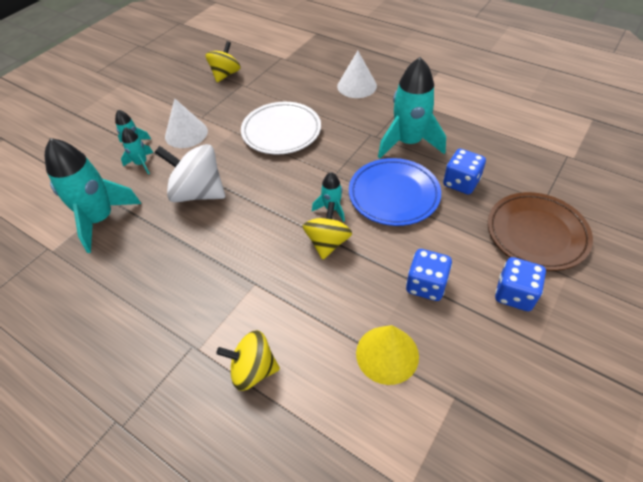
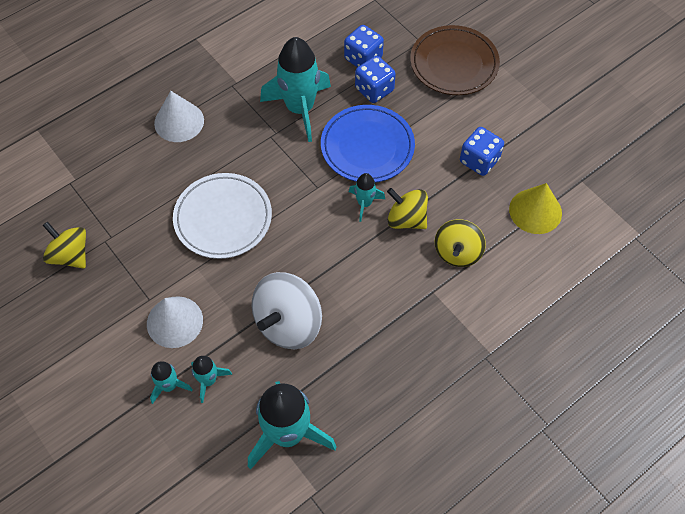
camera: 75 degrees left, 10 degrees up
(253, 369) = (522, 312): yellow spinning top -> yellow spinning top (457, 252)
(514, 294) = (507, 106): blue dice -> blue dice (363, 58)

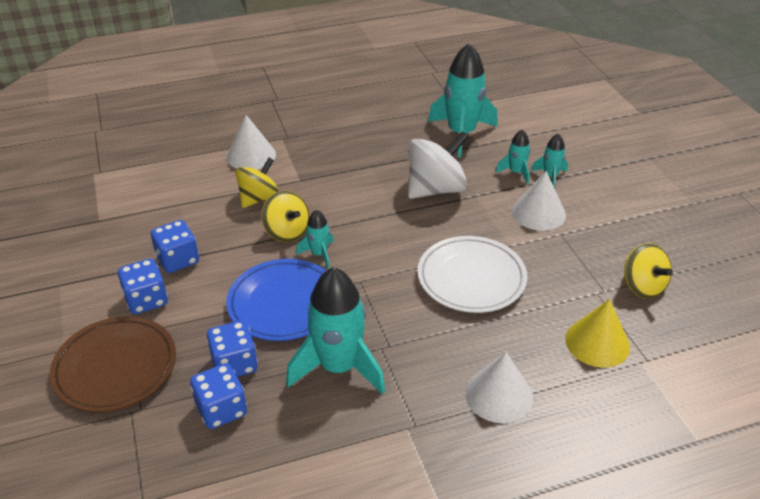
camera: 160 degrees left, 20 degrees down
(474, 118) = (146, 300): none -> blue dice
(504, 312) = (251, 155): none -> white cone
(535, 211) = (164, 209): yellow cone -> yellow cone (597, 342)

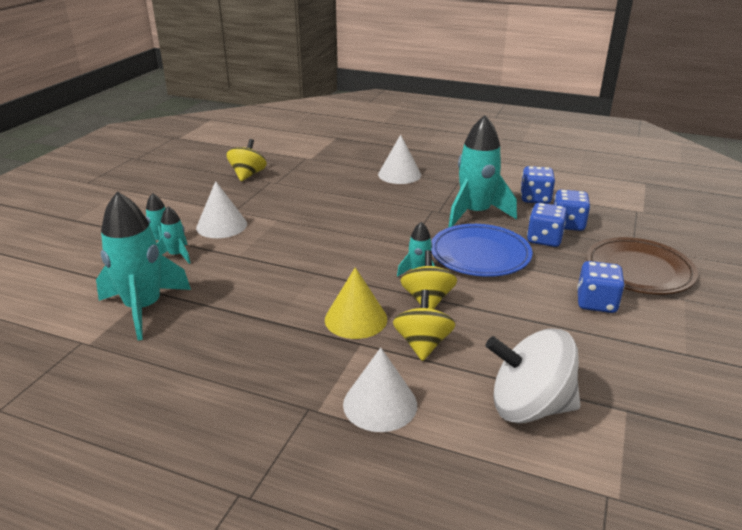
camera: 140 degrees left, 10 degrees down
(178, 260) = (550, 322): blue dice -> blue dice (535, 198)
(259, 198) = (422, 344): yellow spinning top -> yellow spinning top turned 105 degrees clockwise
(435, 189) = (257, 274): white spinning top -> white spinning top (529, 406)
(471, 278) = (333, 215): white plate -> none
(597, 342) = (317, 169): yellow cone -> yellow cone (356, 319)

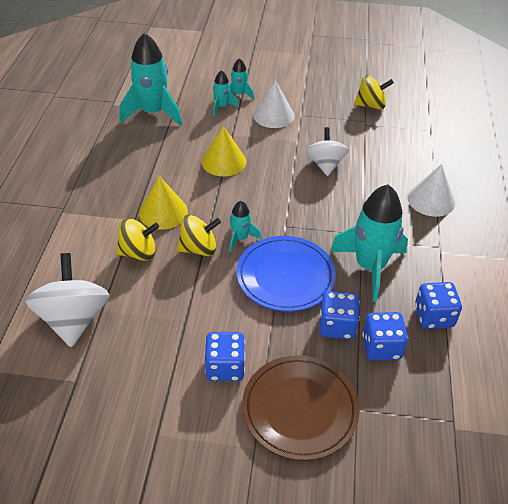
camera: 75 degrees right, 15 degrees up
(284, 267) = (223, 161): none -> yellow cone
(325, 211) = (325, 164): none -> white spinning top
(380, 404) = (70, 239): white cone -> none

